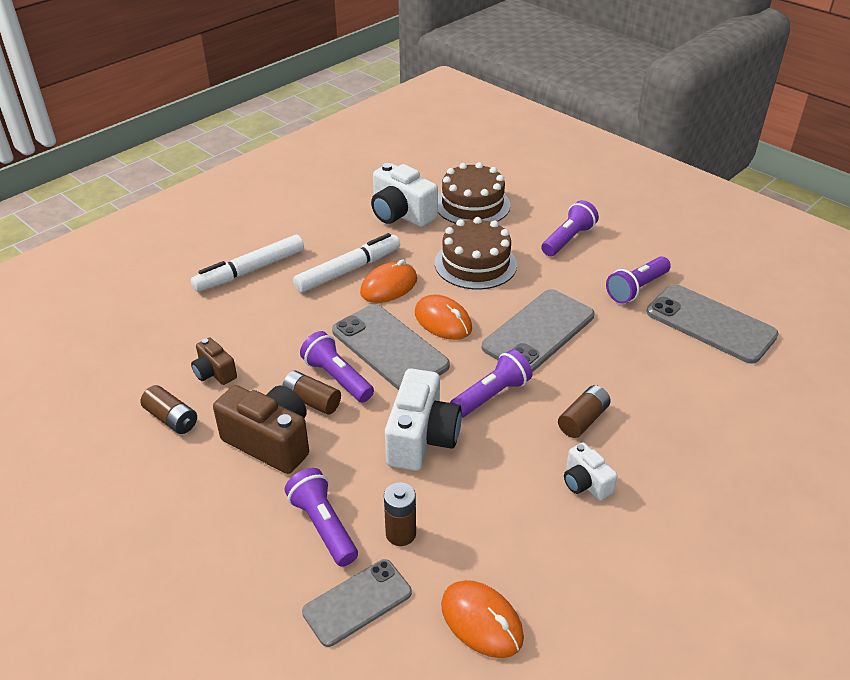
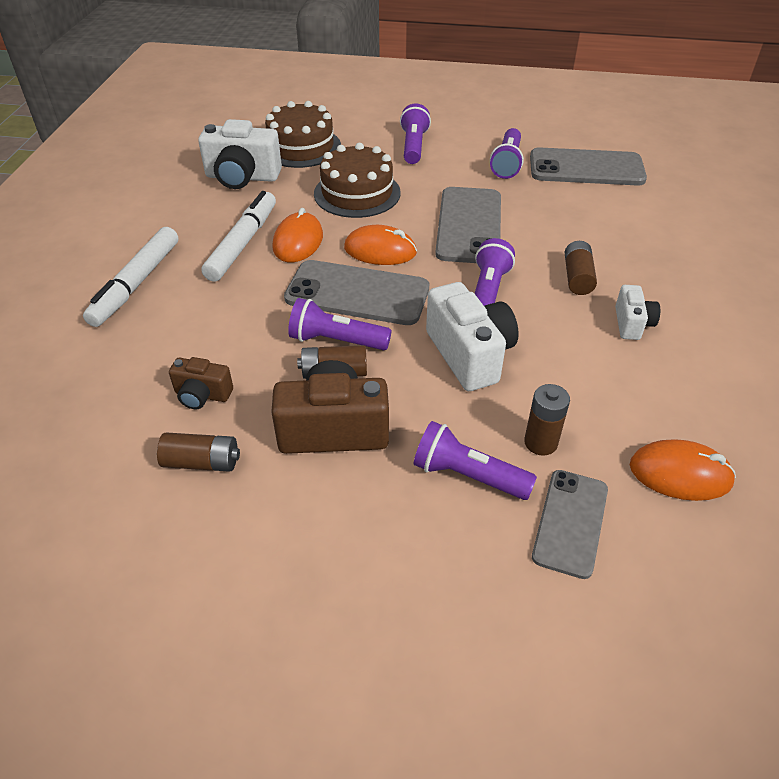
camera: 35 degrees left, 5 degrees up
(585, 483) = (632, 324): white camera -> white camera turned 105 degrees counterclockwise

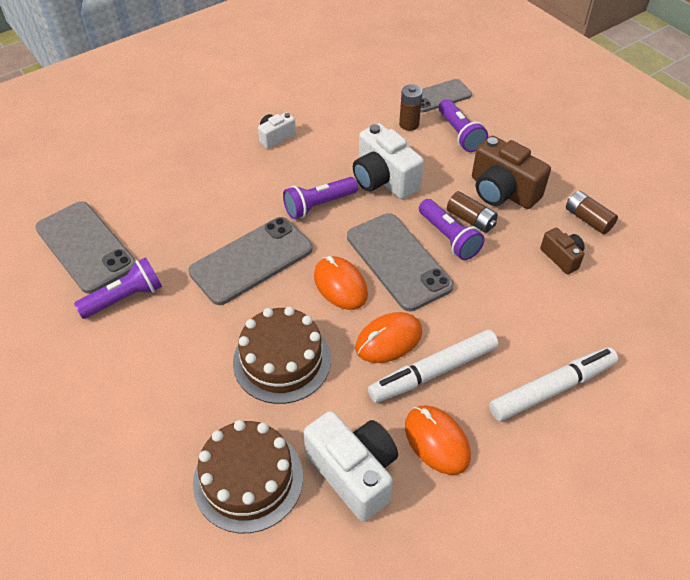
camera: 135 degrees left, 5 degrees up
(413, 146) = (154, 385): purple flashlight -> none
(469, 355) = (384, 179): white camera -> white camera turned 60 degrees counterclockwise
(577, 277) = (254, 177): brown battery -> none
(680, 474) = (369, 81): orange mouse -> orange mouse (436, 441)

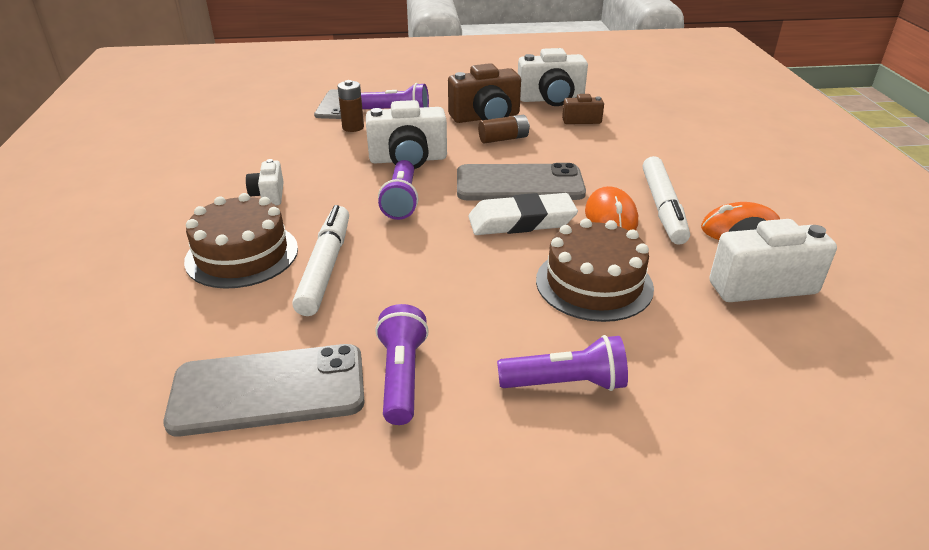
camera: 60 degrees left, 15 degrees down
(248, 479) = (741, 351): brown cake -> brown cake (242, 254)
(251, 260) = (435, 262): grey phone -> none
(340, 285) = (521, 221): orange mouse -> white eraser
(448, 238) = (514, 154): purple flashlight -> purple flashlight (565, 383)
(552, 389) = (711, 165): white marker -> white marker (325, 267)
(587, 219) = (551, 99): brown battery -> white camera

